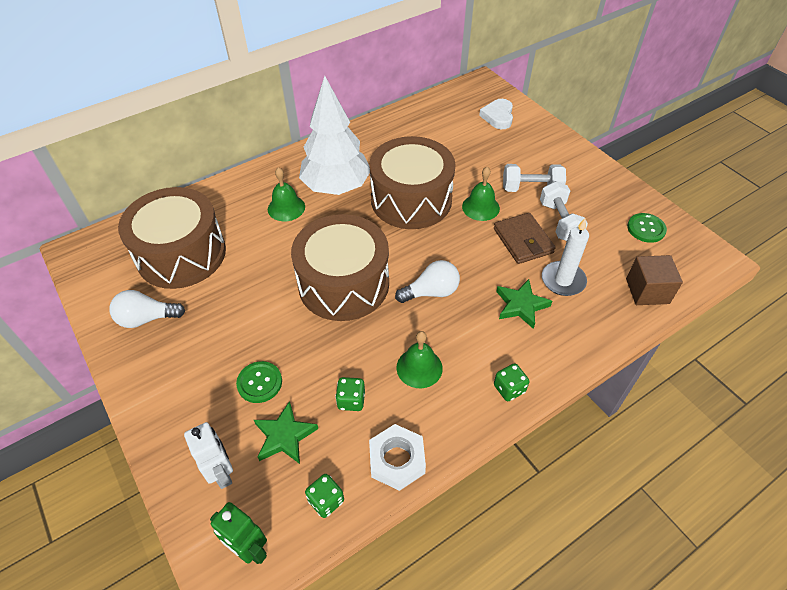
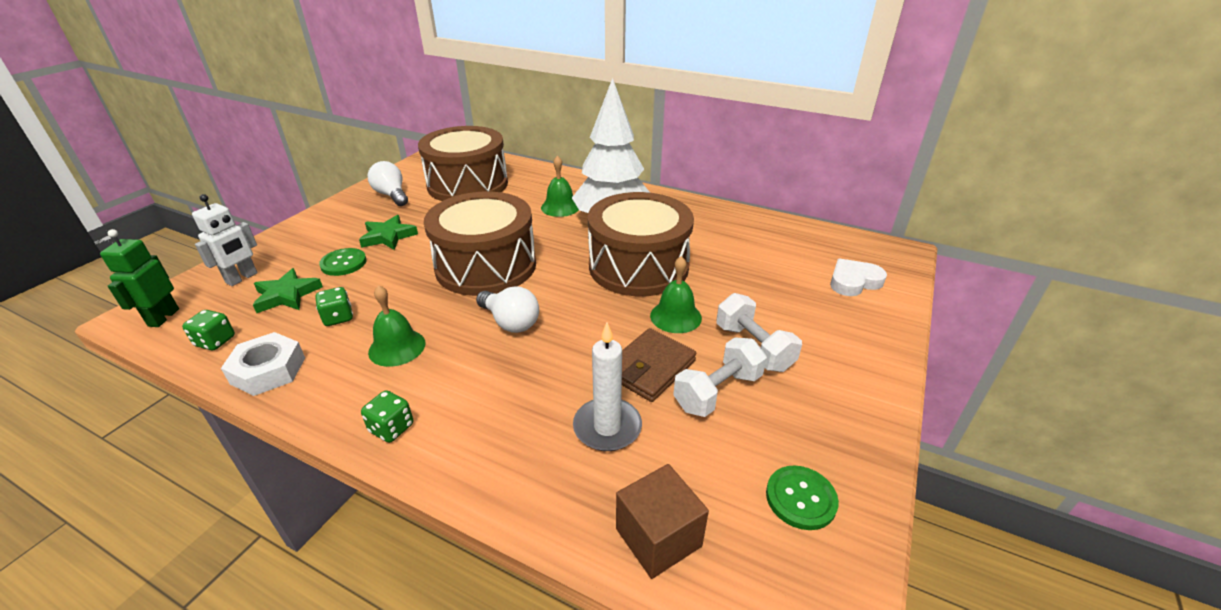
camera: 60 degrees right, 15 degrees down
(521, 305) = (534, 399): green star -> green star (388, 236)

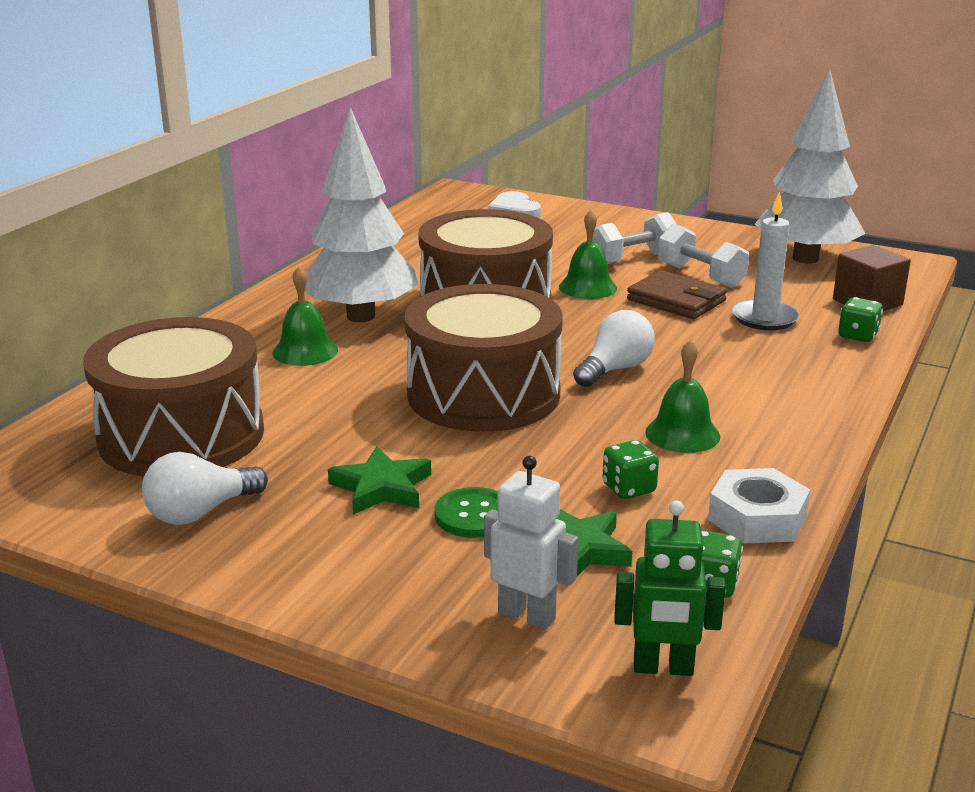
camera: 90 degrees left, 10 degrees down
(392, 428) = (815, 417): green dice -> green dice (857, 336)
(800, 498) = (805, 258): green button -> white tree

